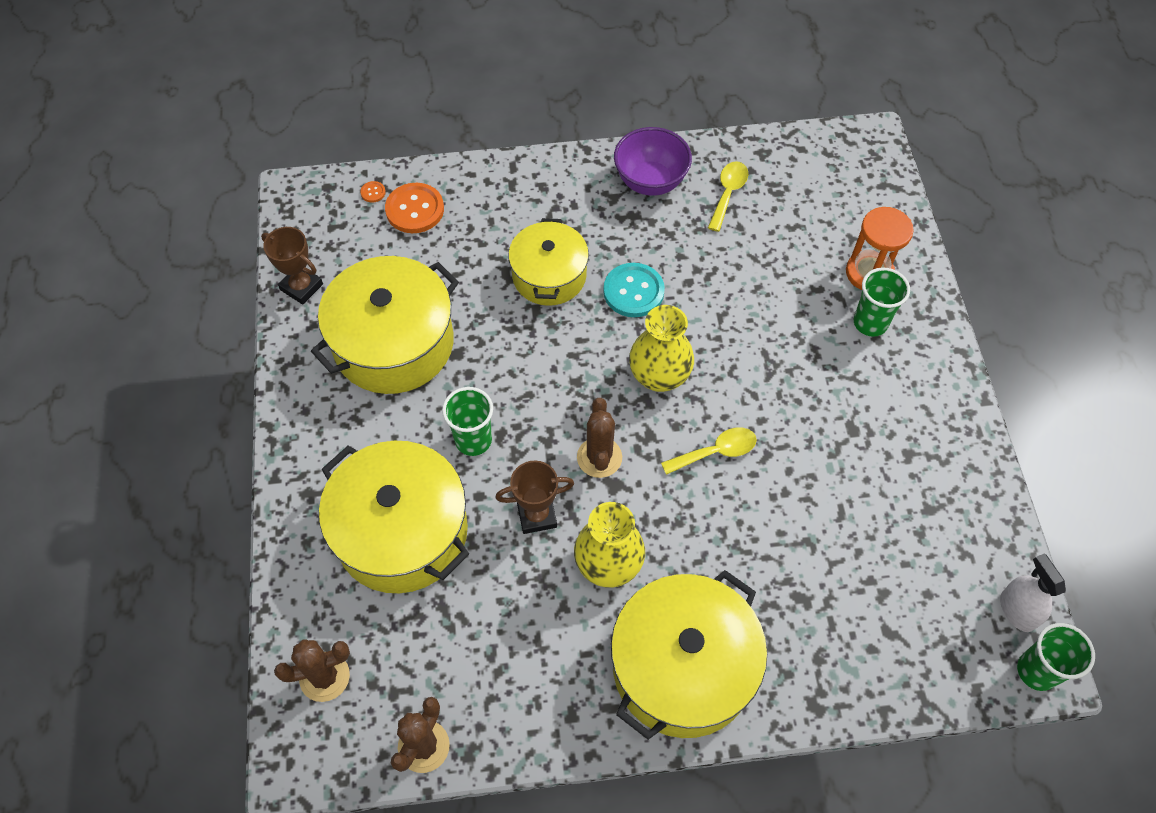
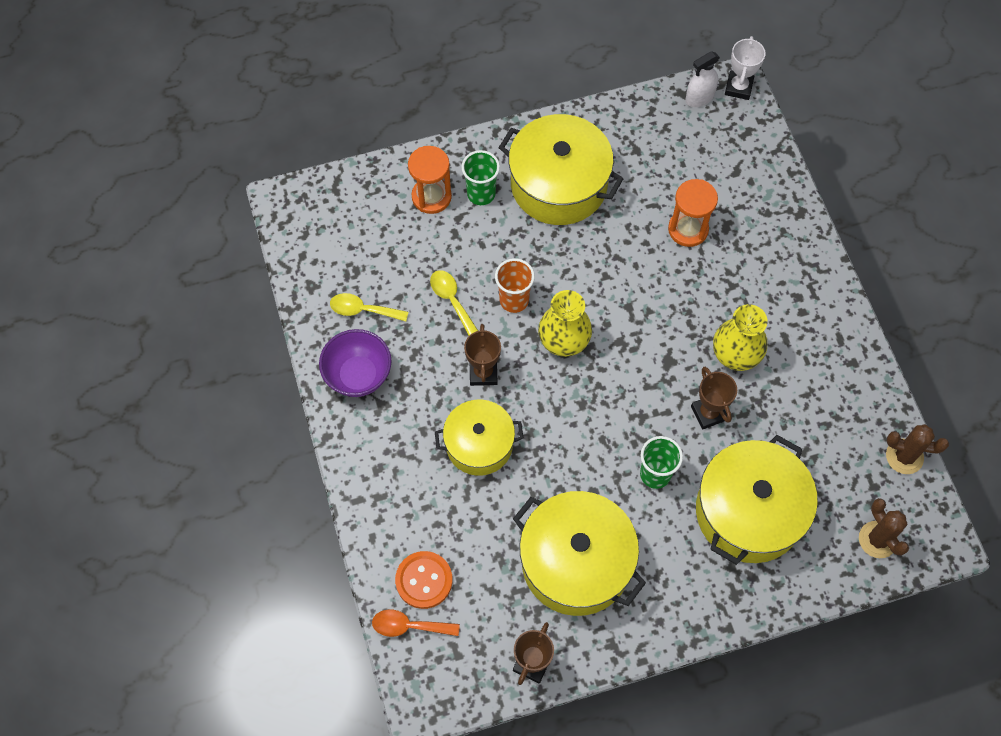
camera: 100 degrees left, 5 degrees up
(373, 192) = (409, 626): orange button -> orange spoon
(599, 457) = (648, 375): brown cactus -> none
(633, 291) = (483, 373): turquoise button -> brown trophy
(682, 667) = (798, 296): yellow pot -> yellow pot (559, 184)
(716, 452) = (623, 293): yellow spoon -> yellow spoon (451, 300)
(721, 335) = (514, 300): none -> orange cup
(800, 548) = (688, 229): none -> orange hourglass
(1037, 671) = (738, 87): green cup -> white trophy

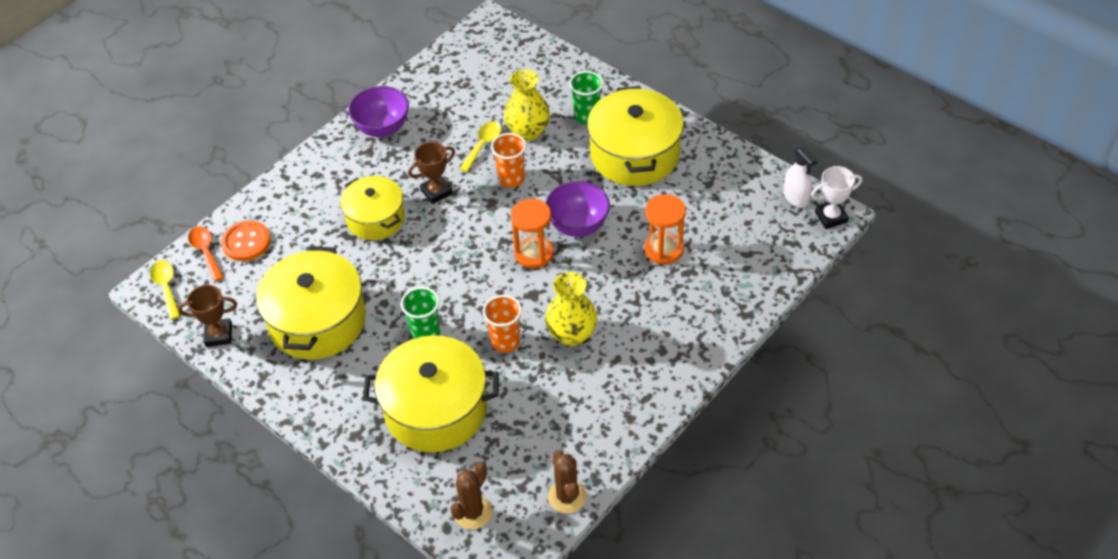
camera: 60 degrees right, 15 degrees down
(363, 310) = (436, 104): yellow spoon -> yellow spoon (166, 287)
(431, 197) = (560, 92): orange hourglass -> orange hourglass (534, 253)
(563, 342) = (499, 224): yellow vase -> yellow vase (528, 131)
(612, 279) = (578, 225): none -> purple bowl
(699, 98) = (796, 197): white spray bottle -> white spray bottle turned 150 degrees counterclockwise
(708, 413) = (505, 342): brown trophy -> orange cup

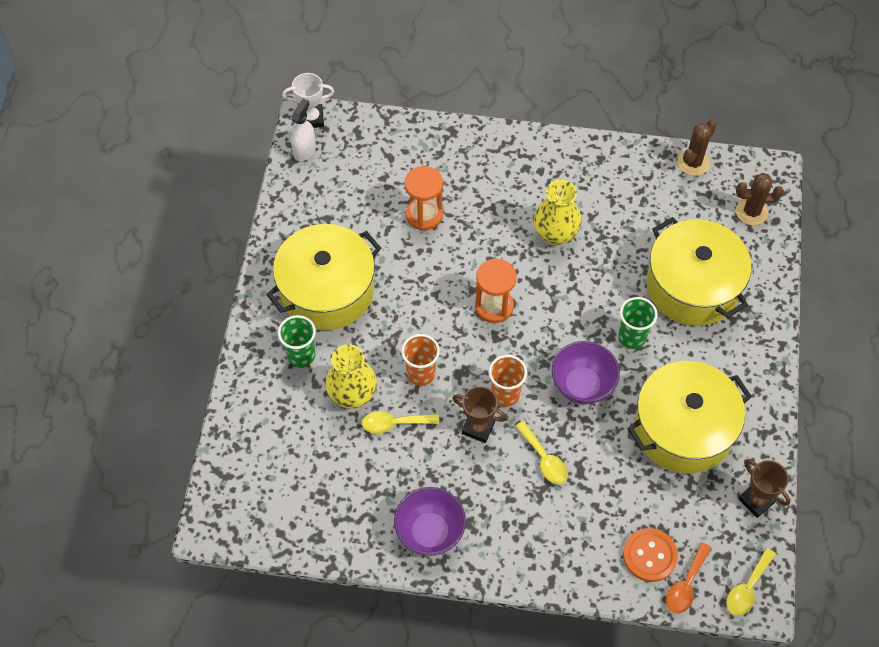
camera: 125 degrees left, 10 degrees up
(375, 218) = (544, 459): yellow pot -> yellow spoon
(505, 342) = (596, 275): orange cup -> orange cup (505, 394)
(578, 225) = (440, 290): purple bowl -> purple bowl (582, 385)
(831, 217) = (311, 118): white trophy -> white trophy turned 45 degrees counterclockwise

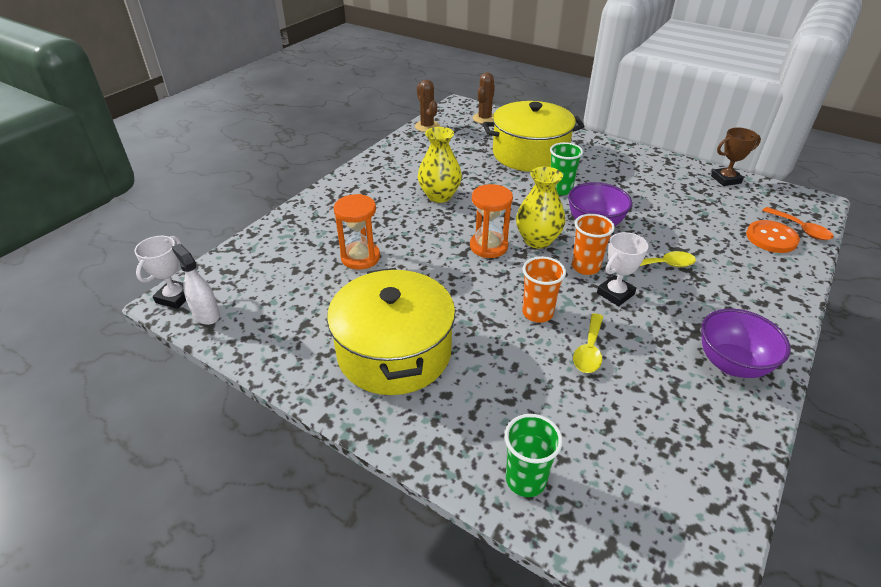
camera: 65 degrees left, 20 degrees down
(301, 355) = (464, 402): green cup -> green cup (525, 480)
(352, 394) = (538, 373): yellow vase -> yellow vase (537, 240)
(478, 427) = (615, 294): brown trophy -> white trophy
(683, 429) = (654, 191): yellow pot -> none
(747, 588) = (804, 203): yellow spoon -> none

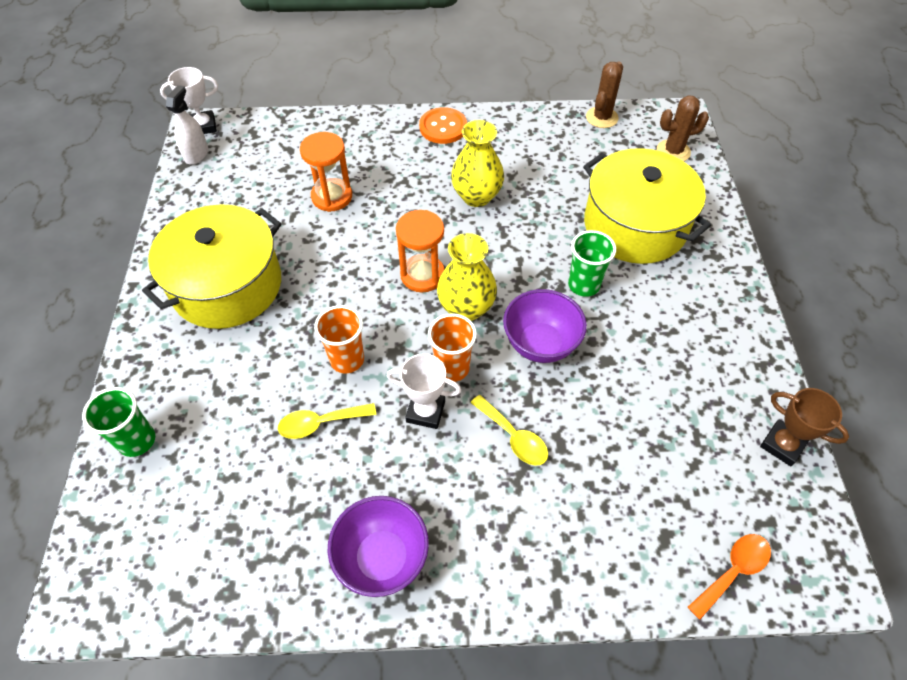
camera: 55 degrees right, 15 degrees up
(771, 238) = (675, 539): orange button -> orange button (443, 127)
(800, 229) = (733, 571): orange spoon -> orange spoon turned 150 degrees counterclockwise

